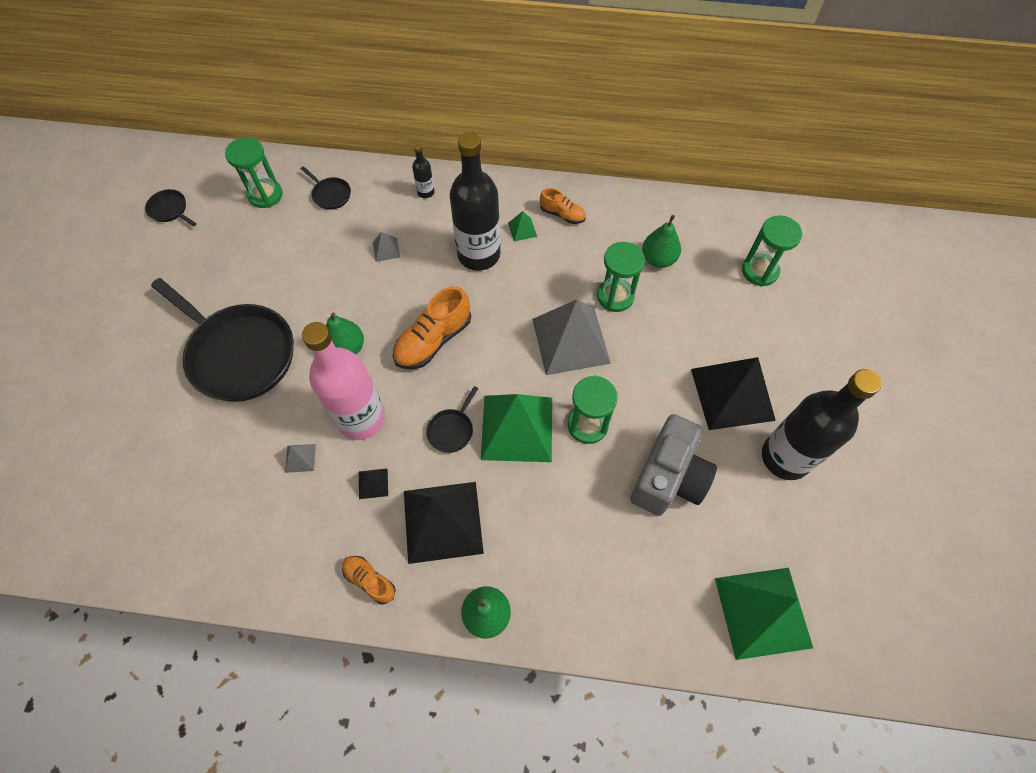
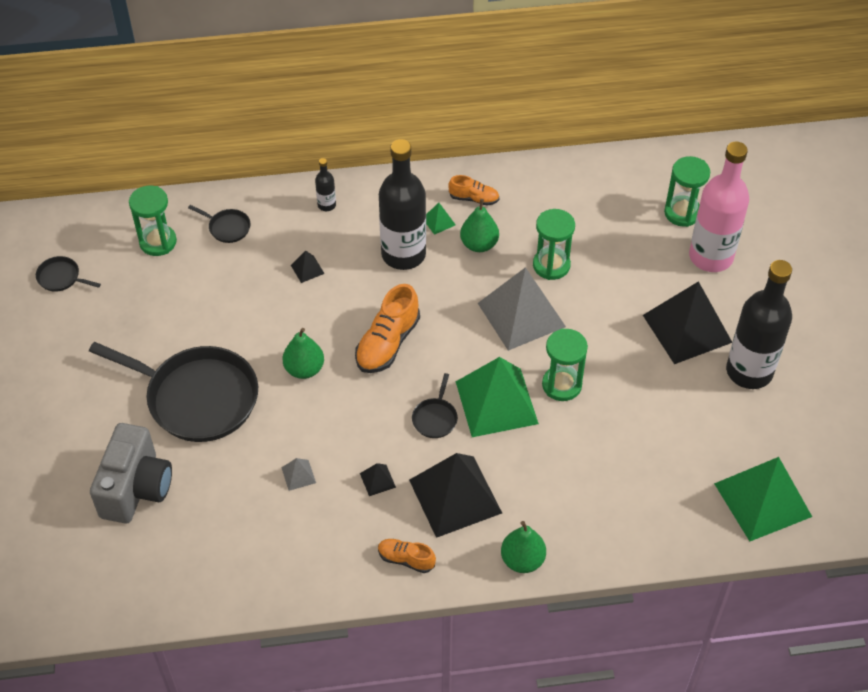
camera: 15 degrees left, 10 degrees down
(361, 418) = (344, 427): pink bottle -> pink bottle (711, 257)
(386, 249) = (307, 269): grey pyramid -> black pyramid
(658, 259) = (582, 222): green pear -> green pear (479, 244)
(668, 478) = (649, 412): grey camera -> grey camera (136, 488)

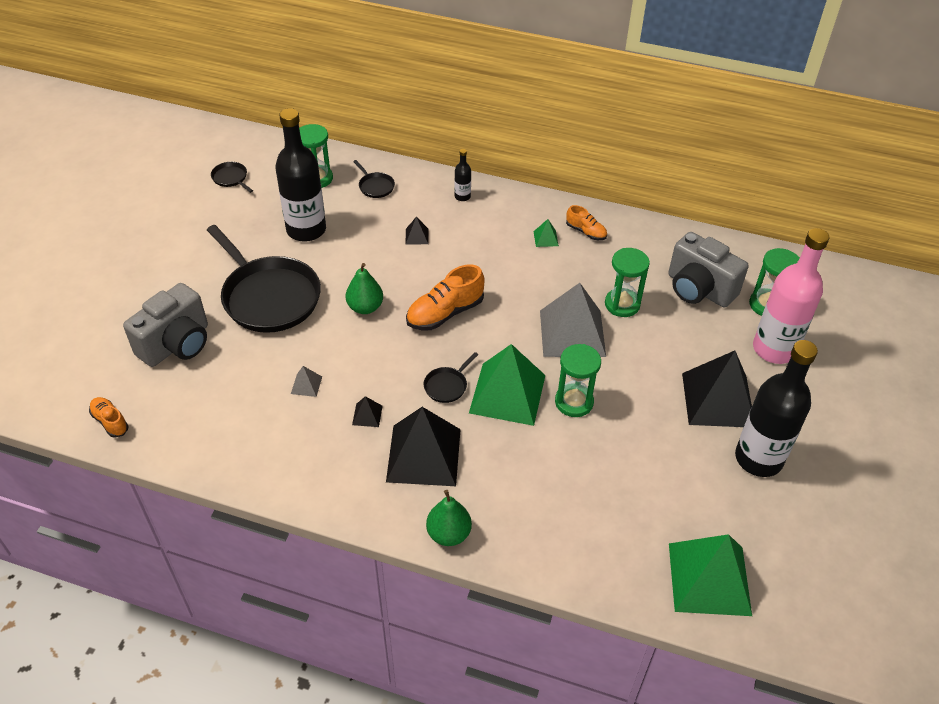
camera: 25 degrees right, 5 degrees down
(403, 254) = (501, 252): black bottle -> black bottle (306, 230)
(406, 559) = (348, 489): orange shoe -> orange shoe (110, 421)
(479, 244) = (569, 267): green pear -> none
(613, 221) = (698, 289): none -> grey camera

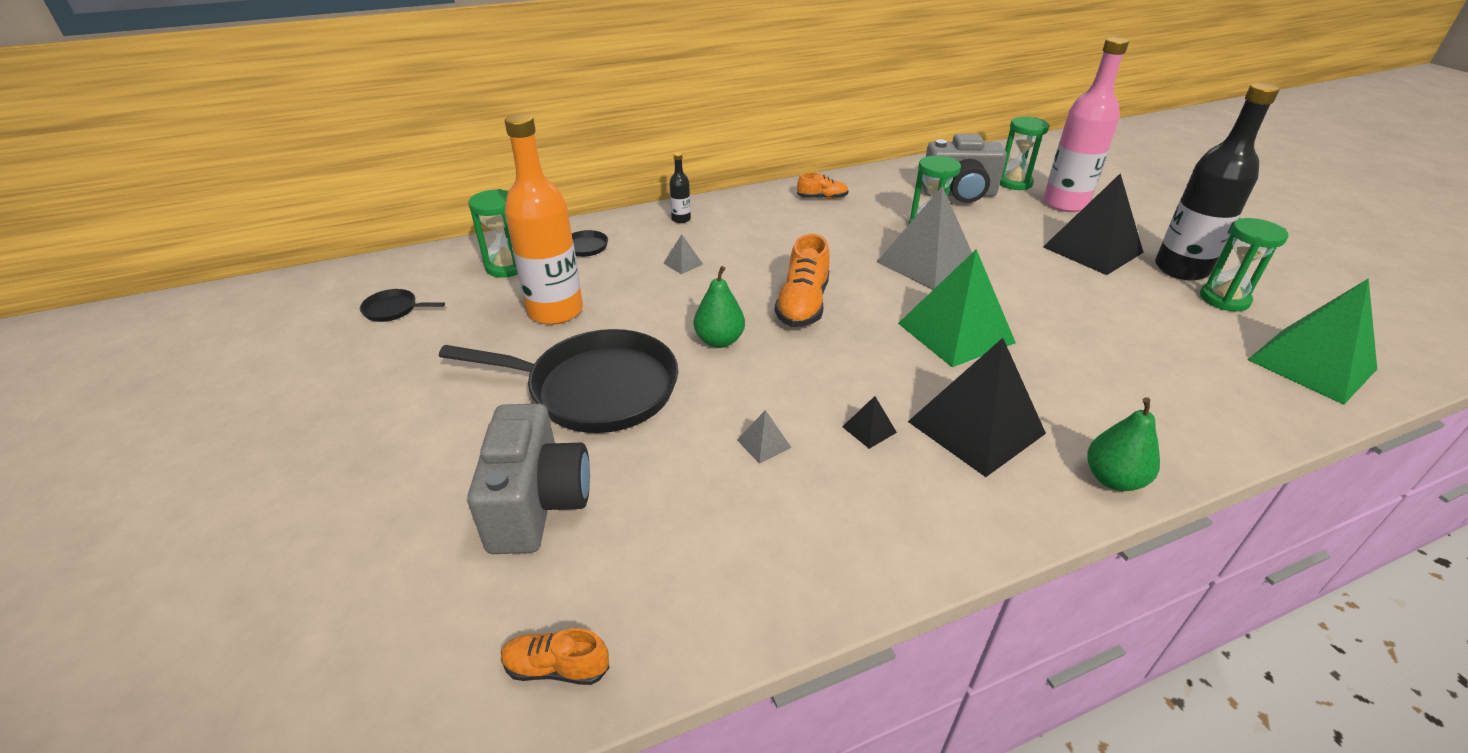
camera: 40 degrees left, 10 degrees down
(306, 230) = (555, 311): black bottle -> orange bottle
(417, 236) = (683, 263): black pyramid -> grey pyramid
(447, 386) = (898, 358): black pan -> none
(545, 238) = (798, 215): green pyramid -> none
(574, 402) = (1012, 308): green hourglass -> green hourglass (1224, 299)

